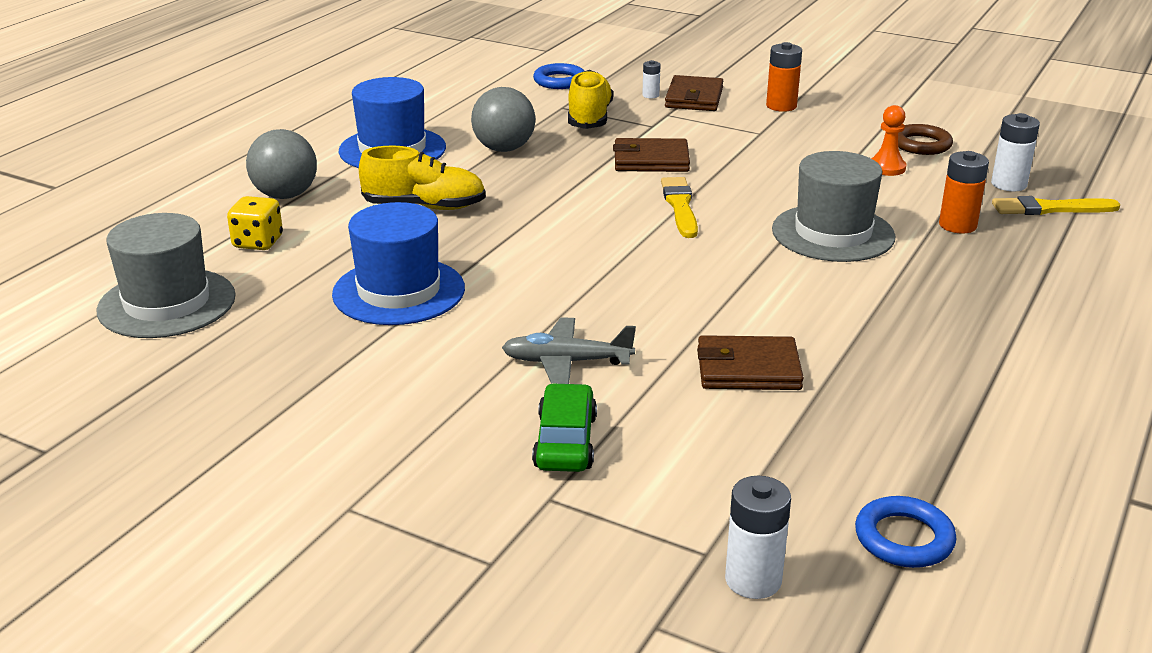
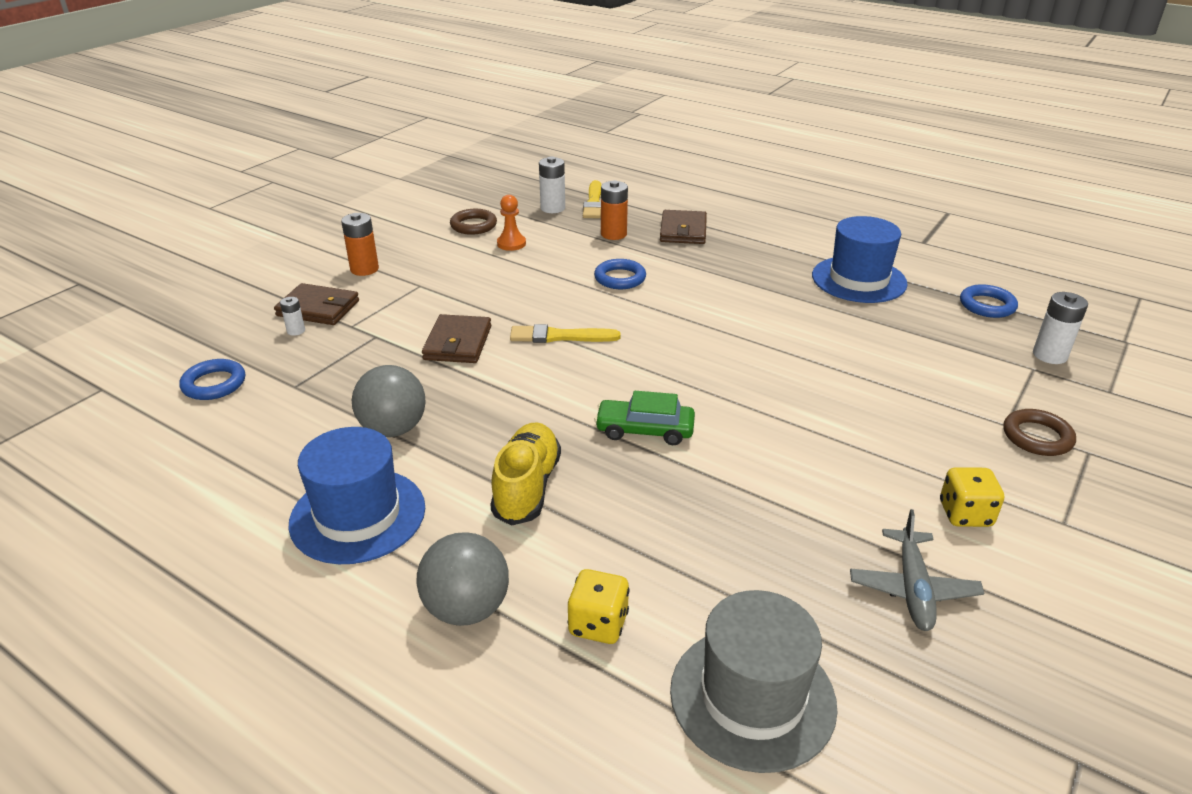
camera: 85 degrees left, 5 degrees up
(369, 436) = (965, 514): none -> yellow dice
(399, 291) = (716, 502): blue hat -> blue hat (858, 279)
(522, 521) = (1037, 437): none -> brown ring
(565, 441) = (936, 414): green car -> green car (644, 430)
(566, 362) = (827, 409): grey plane -> grey plane (912, 589)
(589, 118) = (336, 370): yellow shoe -> none
(748, 369) = (821, 333): brown wallet -> brown wallet (683, 231)
(833, 233) = (620, 278): grey hat -> blue ring

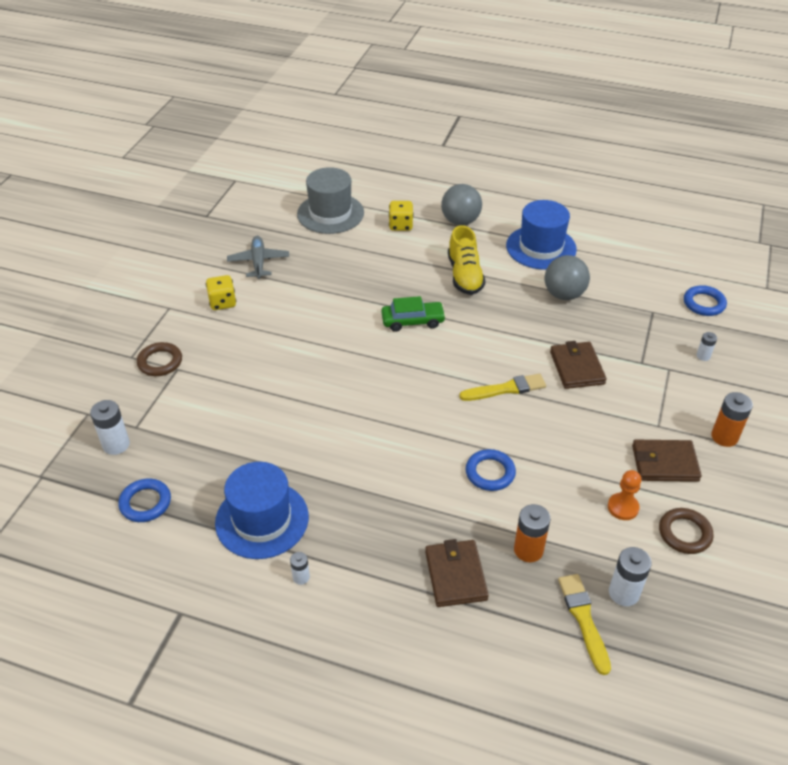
camera: 165 degrees right, 10 degrees up
(318, 308) = (712, 381): brown wallet -> brown wallet (665, 463)
(818, 245) = (301, 577): none -> white battery

